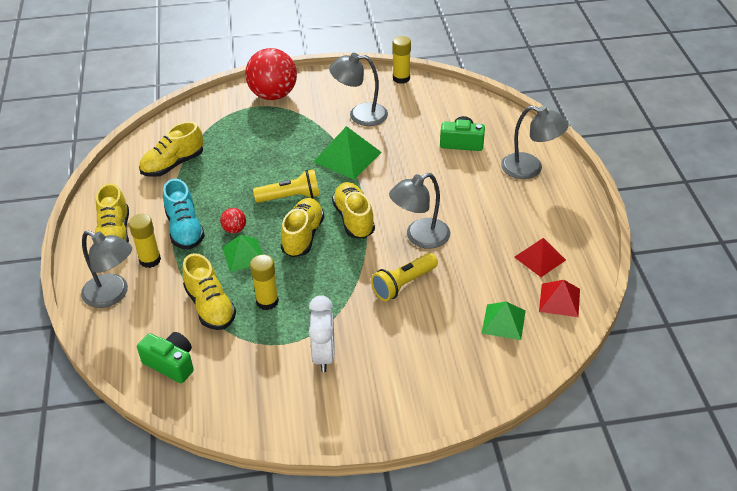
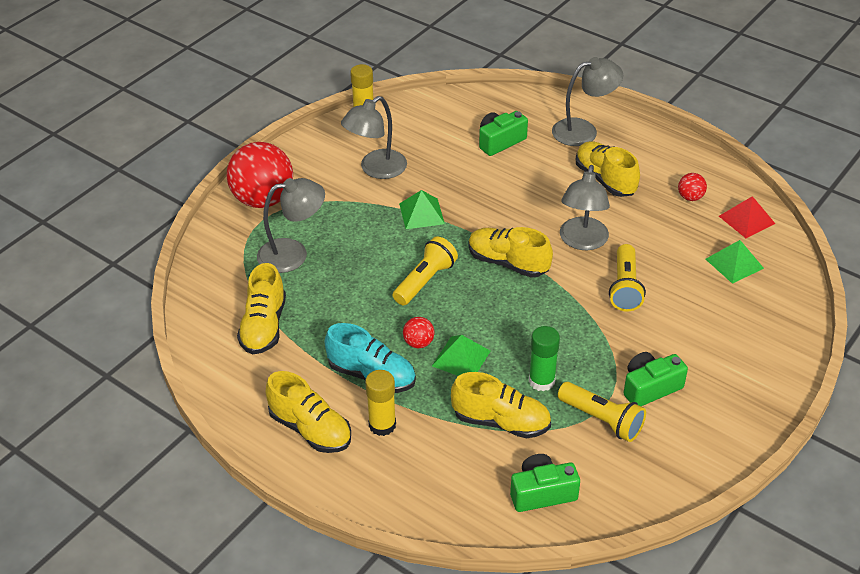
camera: 45 degrees left, 0 degrees up
(113, 295) = (396, 480): grey lamp -> grey lamp (293, 254)
(266, 351) = (602, 420): none -> yellow flashlight
(267, 301) = (541, 381): yellow glue stick -> green glue stick
(303, 236) = (487, 306): yellow shoe -> yellow shoe (605, 179)
(323, 355) = (650, 388): white clock -> green camera
(347, 157) = (421, 213): green pyramid -> green pyramid, size x0.66
(540, 258) = (690, 197): red pyramid -> red ball

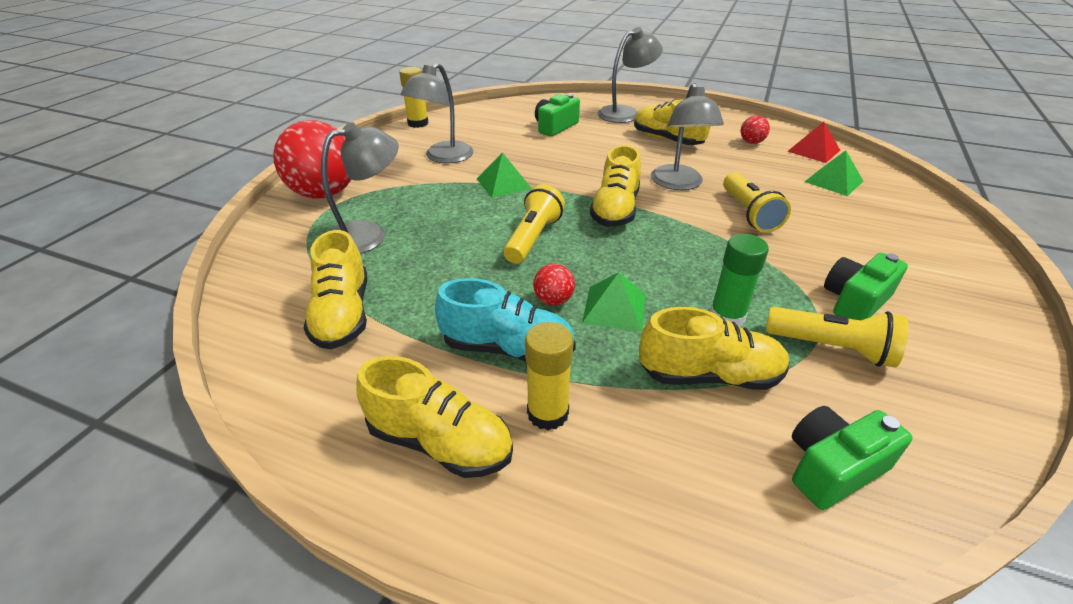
camera: 15 degrees left, 5 degrees down
(508, 263) = (615, 210): yellow shoe -> yellow shoe turned 90 degrees counterclockwise

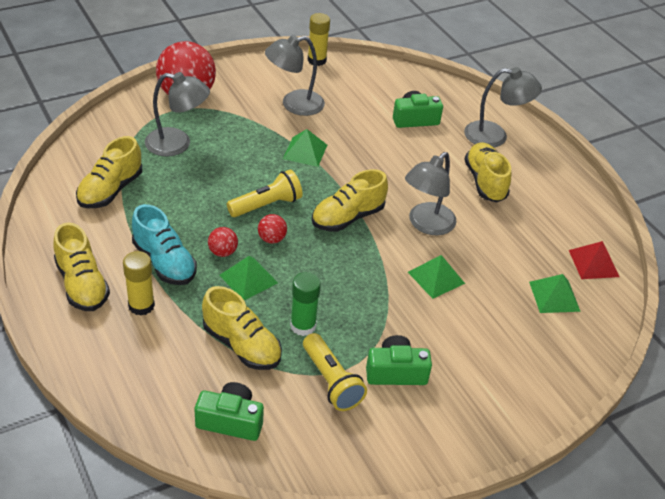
camera: 35 degrees right, 5 degrees up
(749, 214) = (436, 277): yellow flashlight -> green pyramid
(751, 142) = (553, 225): red ball -> red ball (272, 239)

